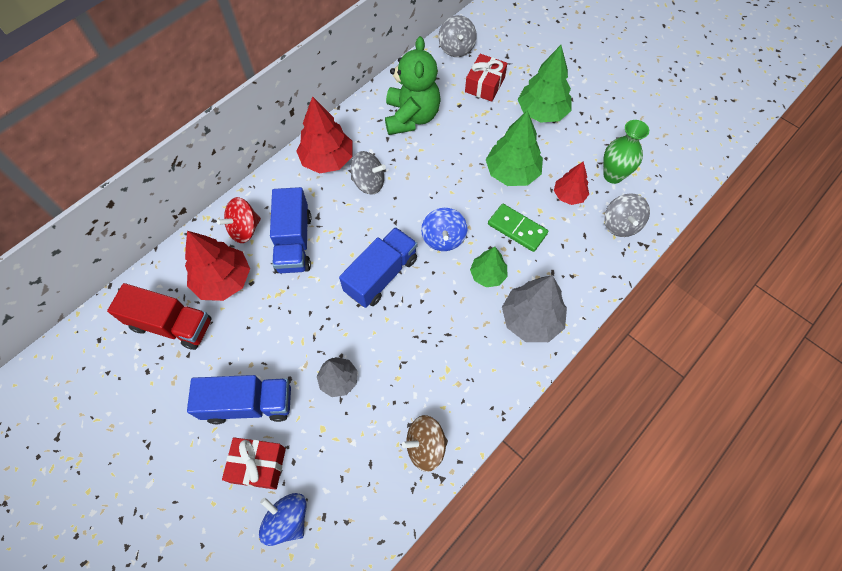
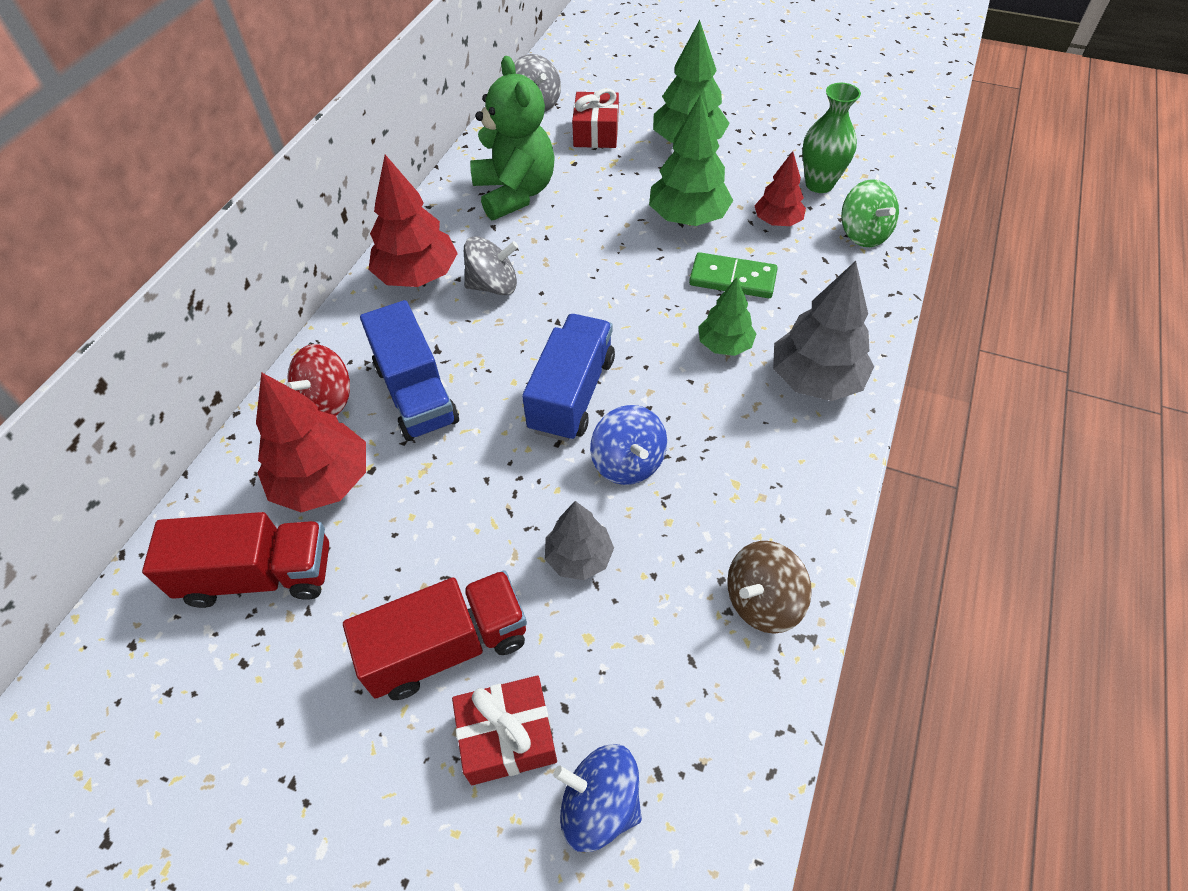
camera: 20 degrees left, 10 degrees down
(249, 404) = (447, 647): blue truck -> red truck
(443, 238) = (637, 320): blue spinning top -> blue spinning top (628, 462)
(621, 224) = (863, 234): grey spinning top -> green spinning top

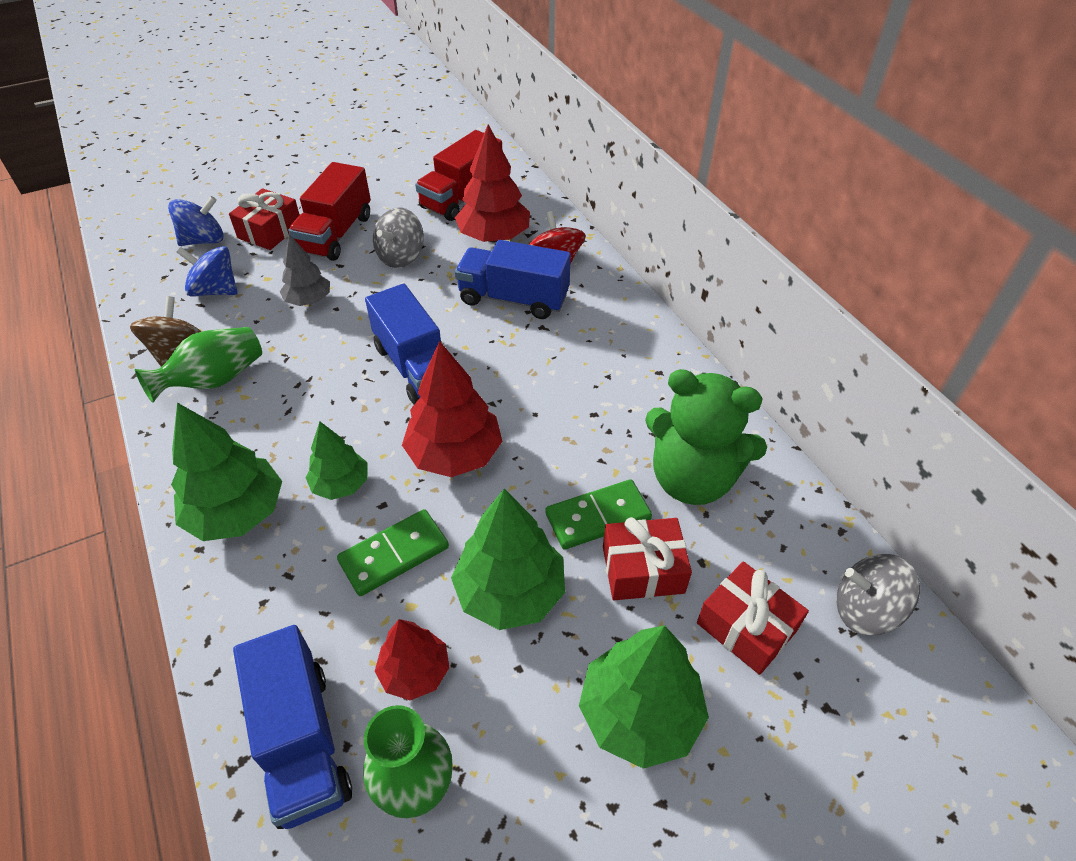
camera: 130 degrees right, 5 degrees down
(417, 275) = (637, 356): red tree -> red tree (454, 454)
(493, 285) = (575, 391): grey spinning top -> grey spinning top (401, 257)
(593, 214) = (598, 517): none -> green domino
(607, 180) = (643, 569): none -> red gift
(628, 462) = (330, 358): blue spinning top -> blue spinning top (215, 290)
(750, 525) = (214, 380): none -> green vase
(815, 379) = (237, 512): grey tree -> green tree
(863, 234) = (302, 742): green spinning top -> blue truck

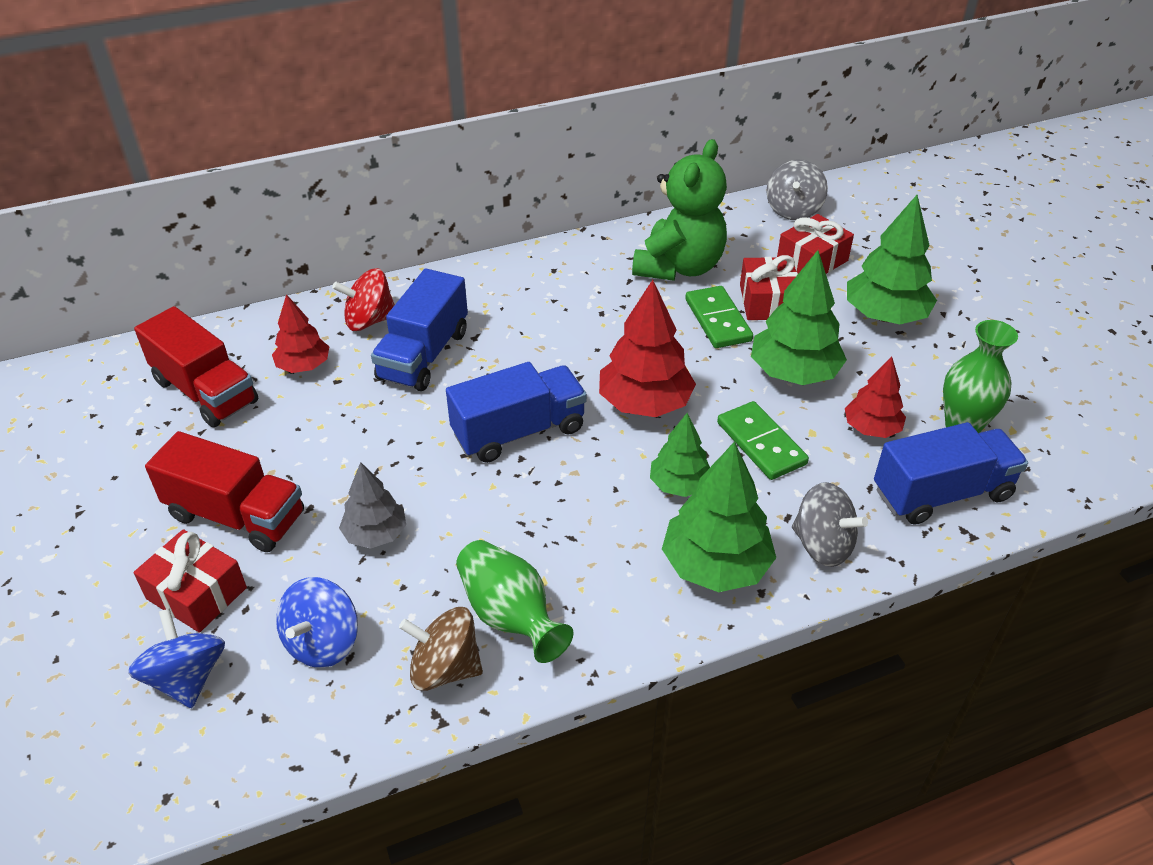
camera: 85 degrees left, 5 degrees down
(401, 257) = (313, 448): grey spinning top -> grey spinning top (822, 545)
(494, 237) = (304, 366): red tree -> red tree, size x0.61

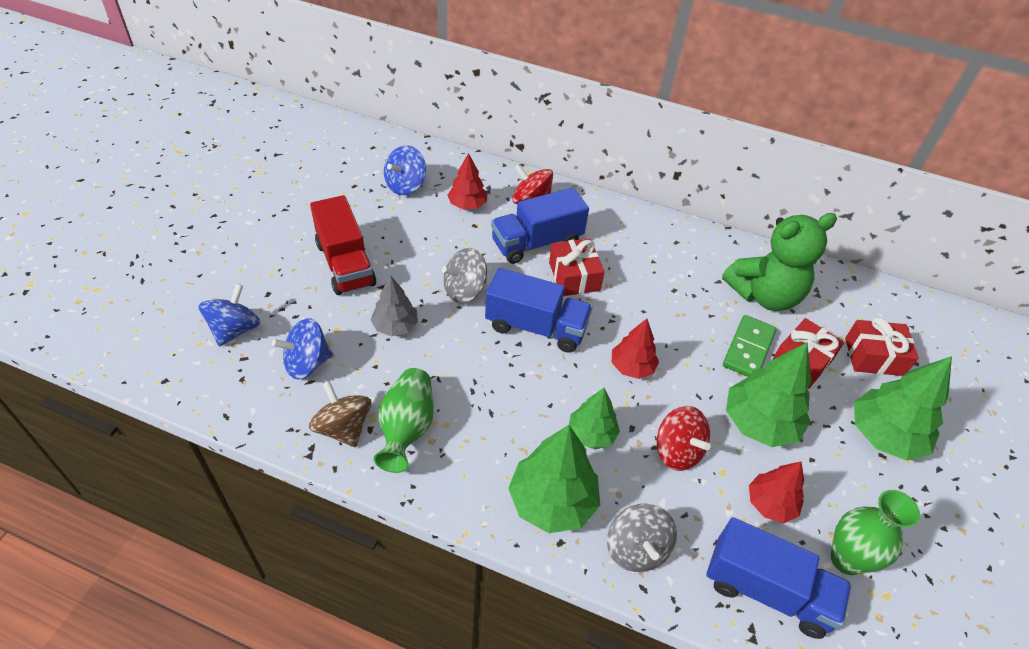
camera: 40 degrees right, 5 degrees up
(196, 593) = (285, 290): red gift -> red gift (574, 276)
(205, 391) = (405, 186): red truck -> blue spinning top
(645, 403) = (632, 367): red tree -> red tree, size x0.61
(761, 443) = (677, 451): green domino -> red spinning top
(793, 210) = (905, 311): grey spinning top -> grey spinning top (465, 290)

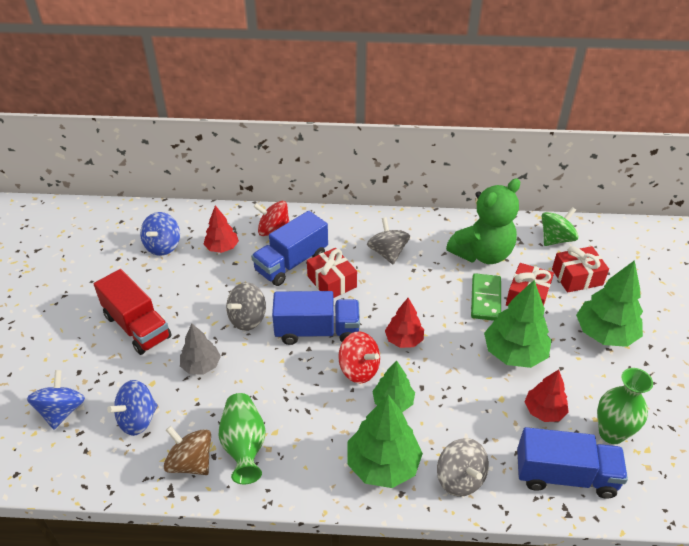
camera: 15 degrees left, 5 degrees down
(651, 262) = (387, 253): none -> grey spinning top
(677, 451) = (462, 394): red spinning top -> red spinning top (359, 369)
(864, 303) = (556, 239): none -> green spinning top

